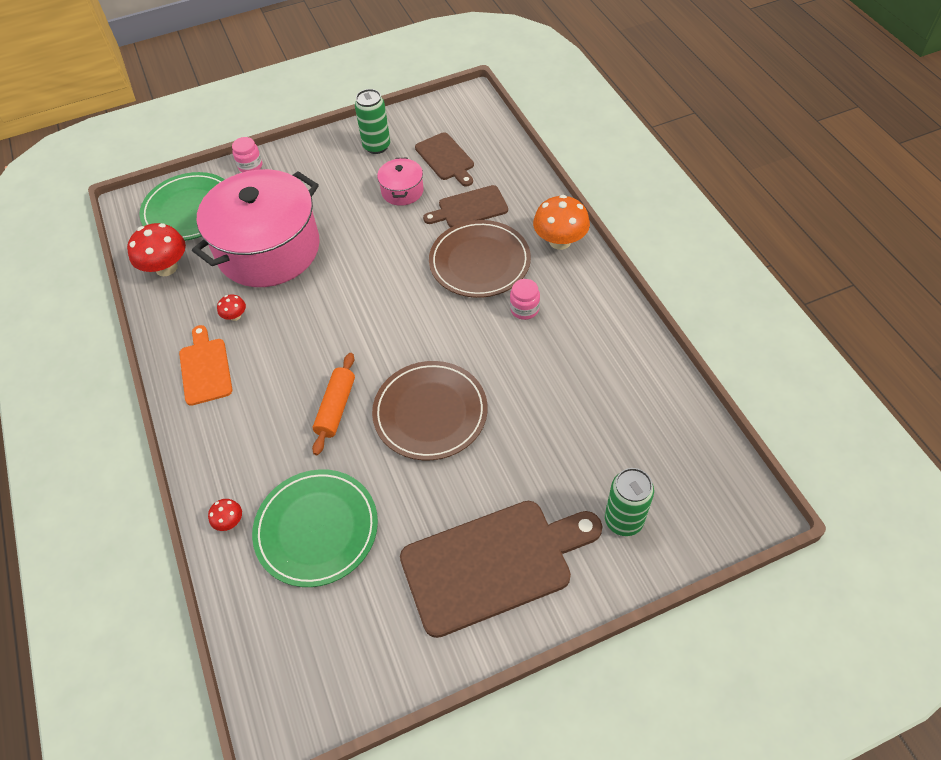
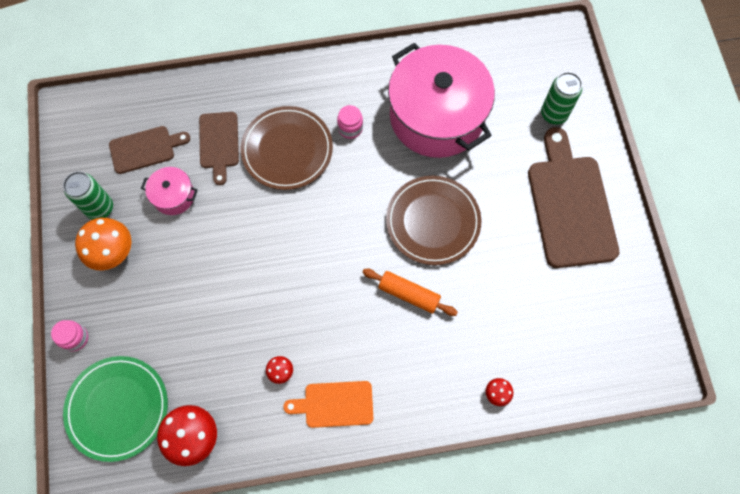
camera: 80 degrees left, 15 degrees up
(268, 249) = (205, 331): pink pot -> pink pot (436, 116)
(316, 529) = (518, 325): green plate -> none
(560, 241) = (285, 82): orange mushroom -> orange mushroom (112, 252)

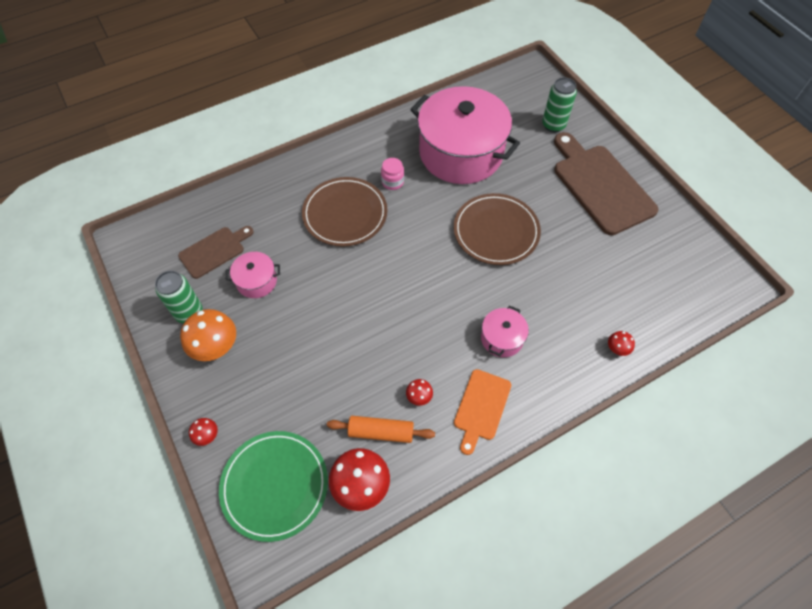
camera: 20 degrees left, 10 degrees down
(75, 338) = (207, 435): pink jar -> red mushroom
(219, 143) = (281, 226): brown cutting board -> none
(335, 404) = (481, 407): orange cutting board -> orange cutting board turned 45 degrees counterclockwise
(386, 341) = (502, 338): none -> pink pot
(409, 294) = (503, 294): orange rolling pin -> orange rolling pin (381, 432)

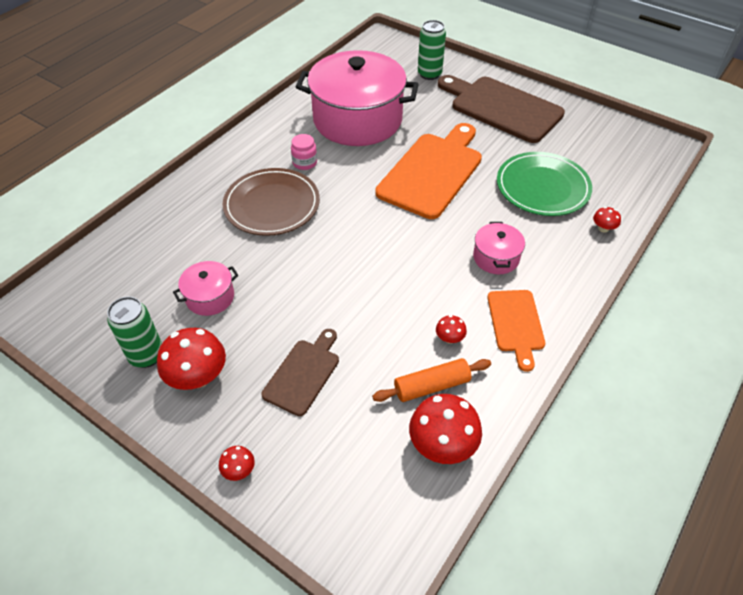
camera: 25 degrees left, 10 degrees down
(214, 251) = (143, 285): brown cutting board -> brown cutting board (303, 374)
(215, 346) = (198, 377): orange mushroom -> red mushroom
(275, 485) = (349, 487): green plate -> green plate (542, 187)
(496, 231) = (432, 172): brown plate -> orange cutting board

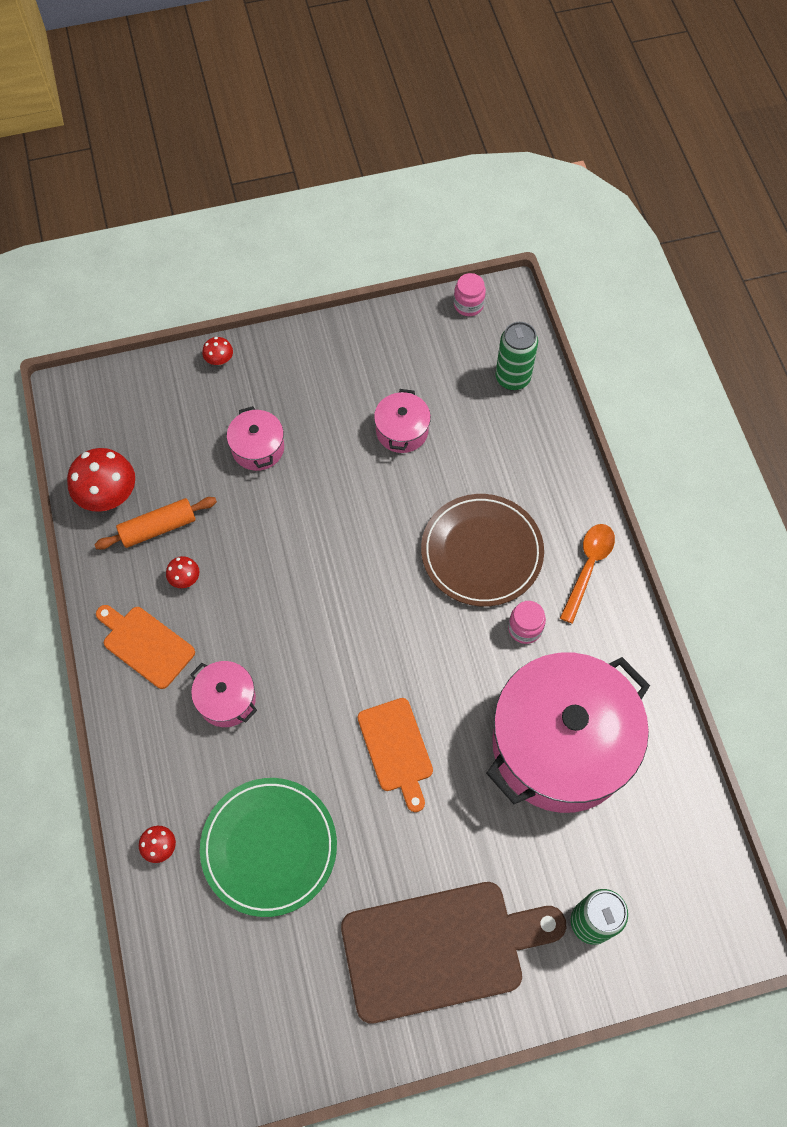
camera: 130 degrees right, 15 degrees up
(47, 330) = (468, 305): none -> pink jar
(146, 355) = (378, 356): green can -> green can (512, 378)
(198, 377) = (324, 378): red mushroom -> none
(237, 158) = (588, 567): none -> orange spoon
(303, 374) = (258, 448): brown cutting board -> pink pot
(432, 172) = (396, 749): orange cutting board -> orange cutting board, size x0.55
(432, 386) = (158, 528): orange rolling pin -> orange rolling pin turned 45 degrees clockwise

